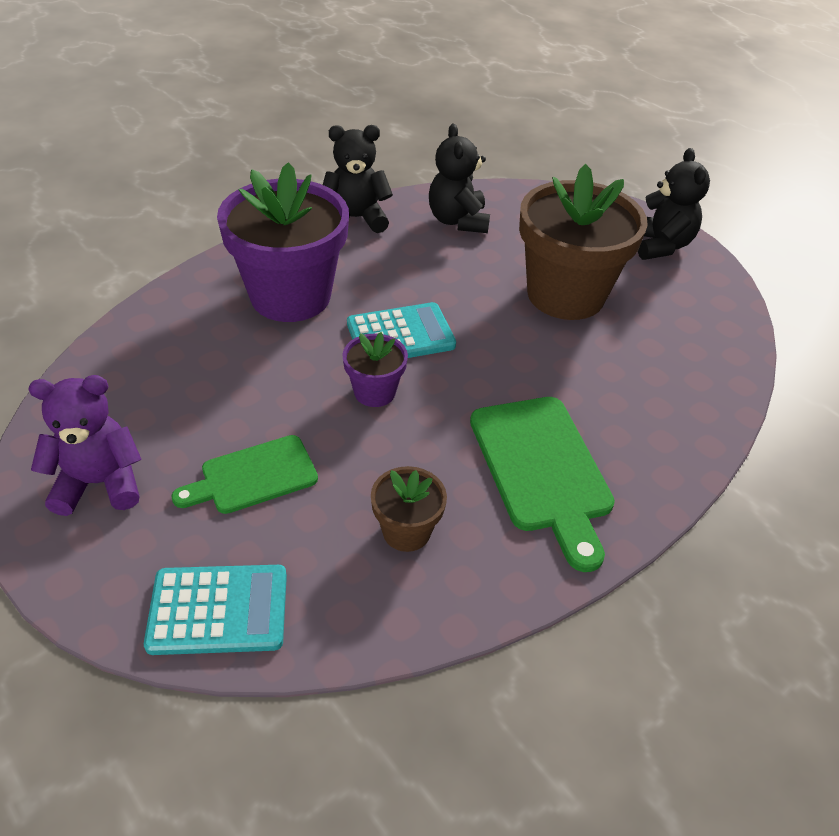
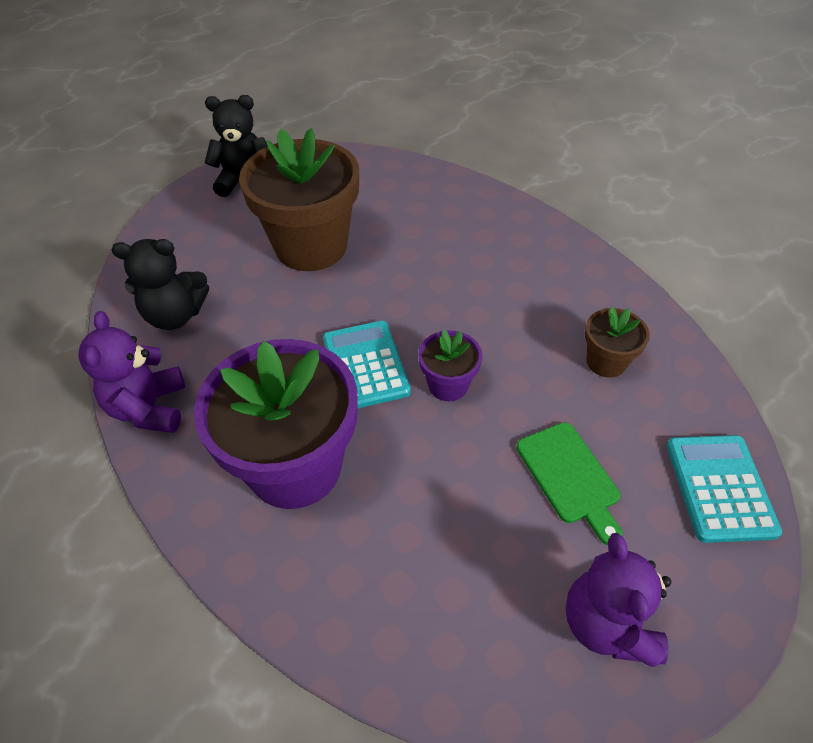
camera: 85 degrees left, 5 degrees up
(355, 219) = (149, 408): black teddy bear -> purple teddy bear
(542, 469) = (526, 278): green cutting board -> none

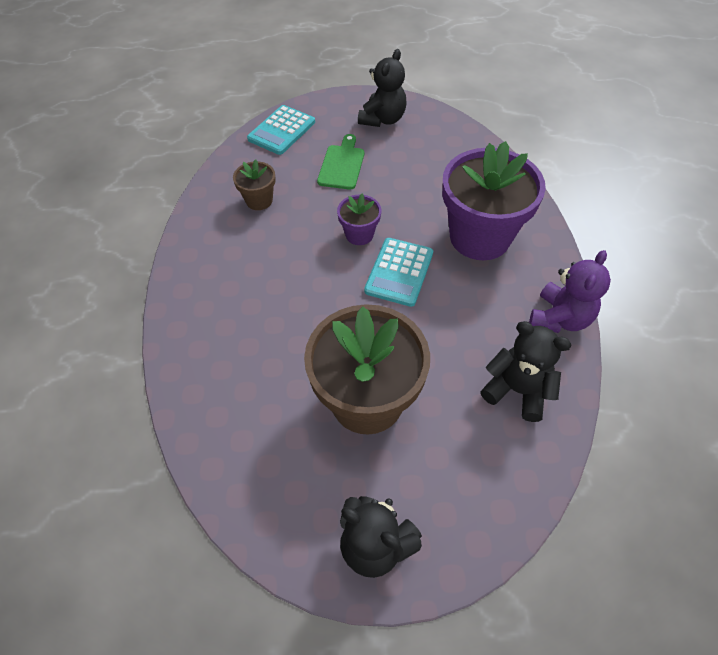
camera: 145 degrees left, 5 degrees up
(607, 624) = (383, 119): purple teddy bear -> black teddy bear

